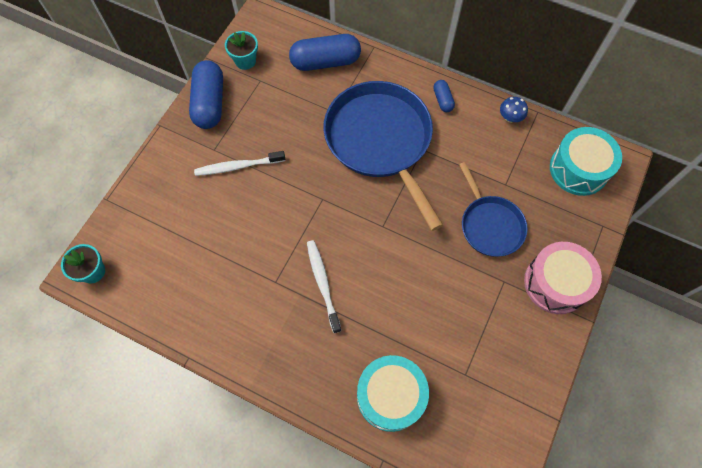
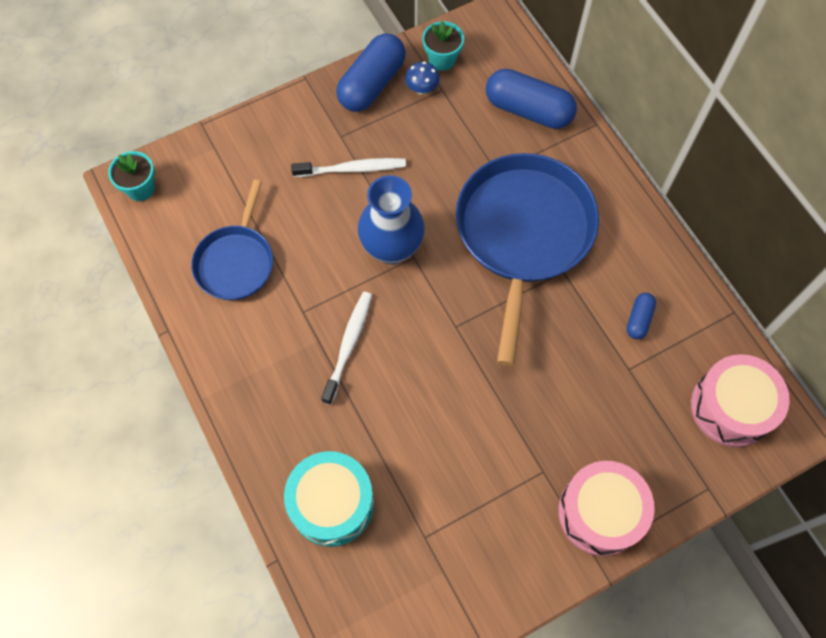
camera: 35 degrees right, 0 degrees up
(238, 166) = (352, 169): white toothbrush -> white toothbrush turned 150 degrees clockwise
(303, 202) = (392, 248): none -> blue vase
(442, 100) = (629, 231): blue capsule -> blue capsule (638, 319)
(490, 225) = (575, 402): blue pan -> blue pan (236, 262)
(510, 118) = (694, 298): blue mushroom -> blue mushroom (422, 89)
(578, 169) = (731, 407): turquoise drum -> pink drum

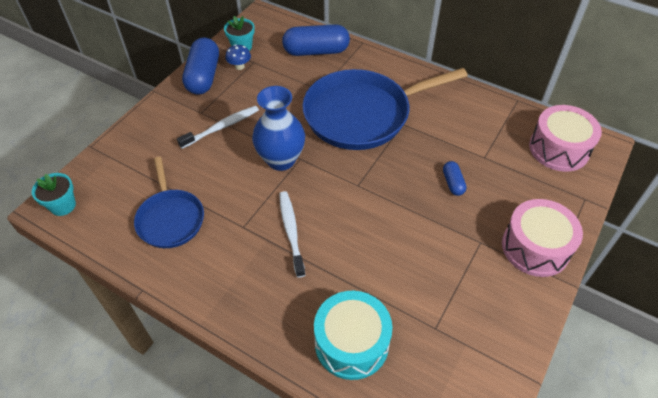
camera: 30 degrees left, 15 degrees down
(523, 233) = (362, 114): blue pan -> blue pan turned 90 degrees counterclockwise
(638, 319) = (468, 128): blue capsule -> blue capsule (453, 183)

